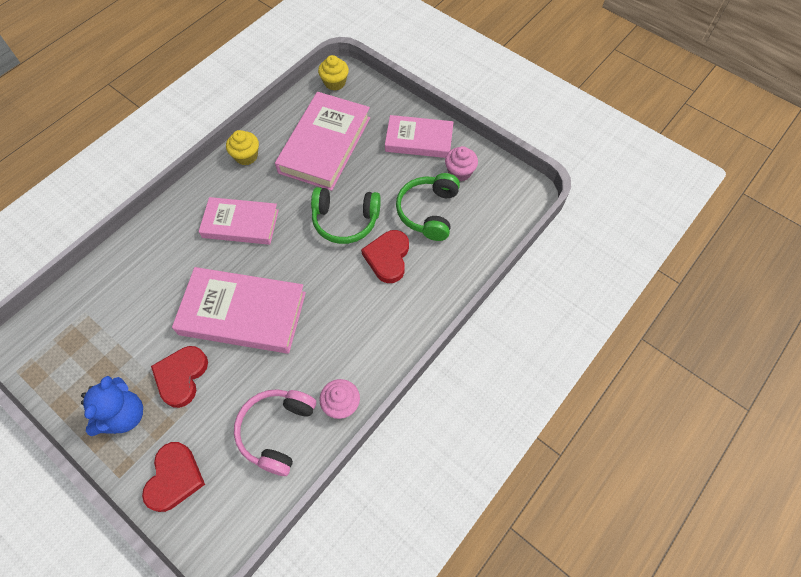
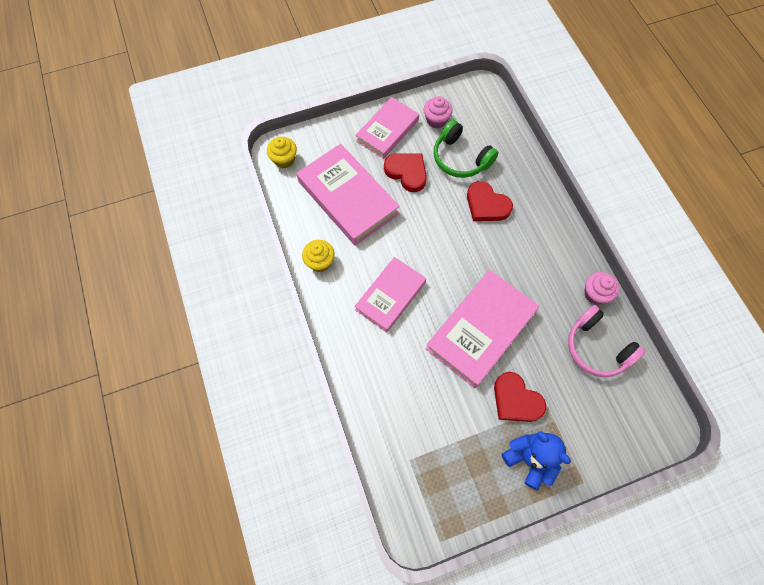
camera: 60 degrees left, 5 degrees up
(174, 478) = (602, 438): red heart -> red heart (407, 172)
(345, 220) = (434, 217): green headphones -> none

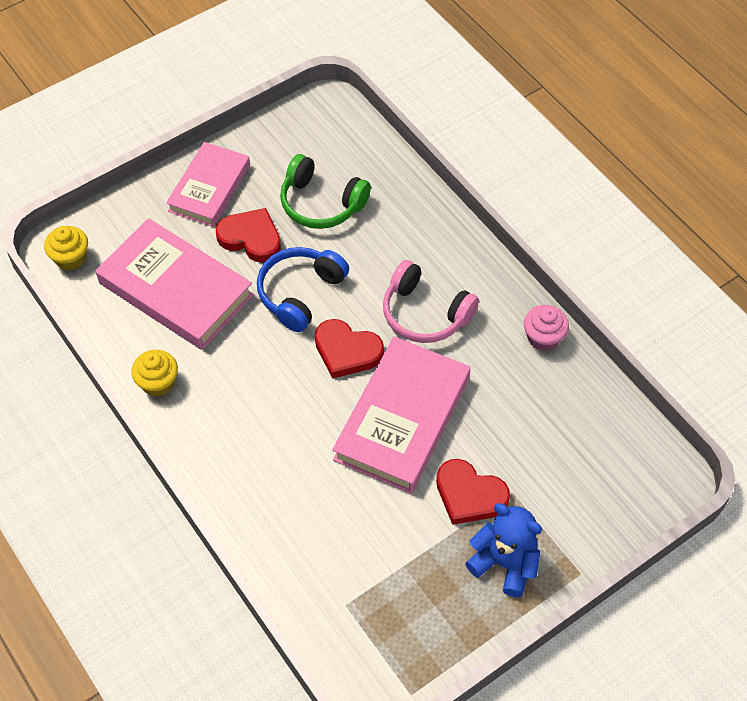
camera: 15 degrees left, 10 degrees down
(390, 296) = (268, 404): pink book -> none
(431, 220) = (300, 293): none -> blue headphones
(436, 120) = (275, 160): pink cupcake -> none
(486, 205) = (371, 257): red heart -> red heart (347, 351)
(597, 347) = (560, 404): pink headphones -> pink headphones (425, 313)

